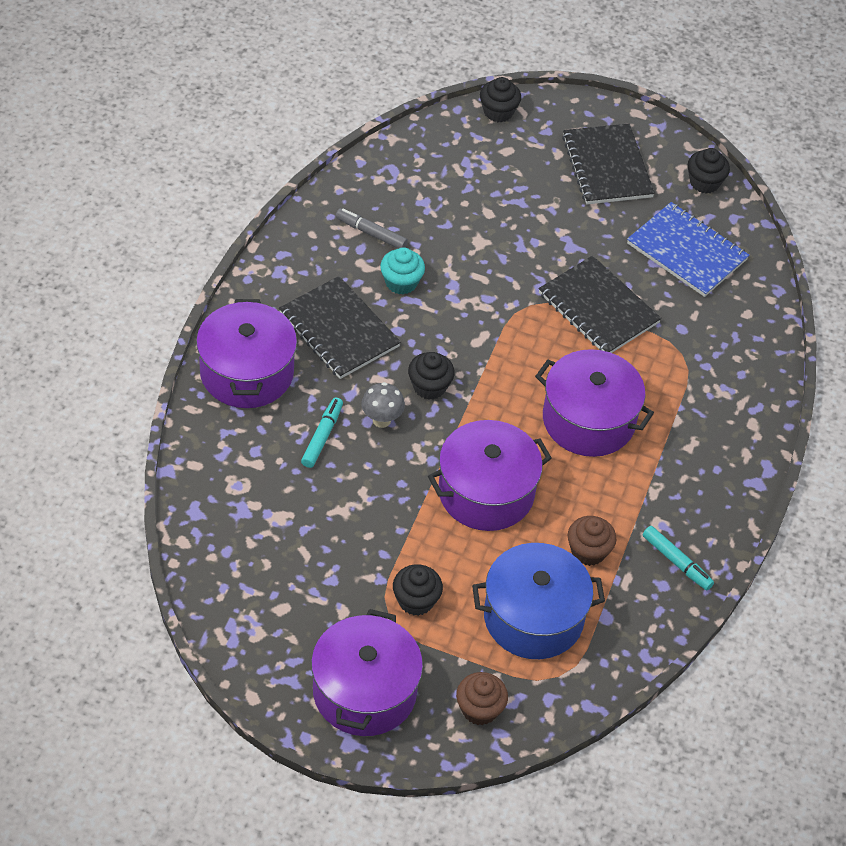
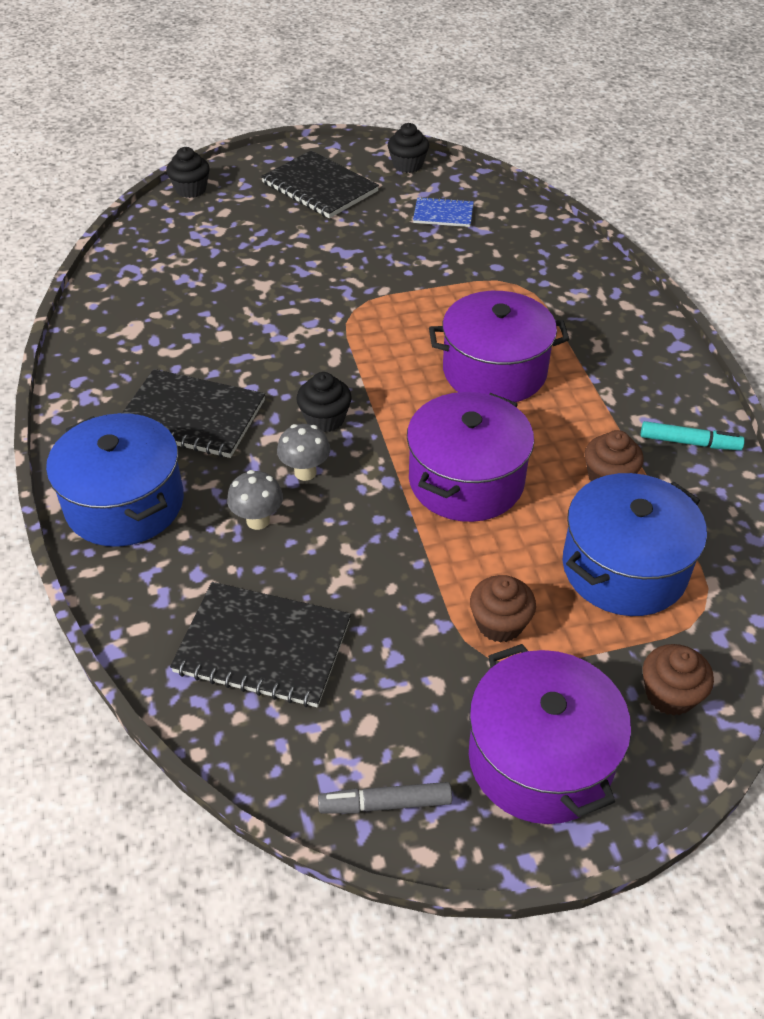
camera: 30 degrees left, 5 degrees down
(247, 372) = (125, 503): purple pot -> blue pot
(322, 437) = (258, 520): turquoise marker -> grey mushroom
(371, 233) = (154, 324): grey marker -> grey marker (386, 804)
(401, 282) = (218, 348): turquoise cupcake -> none
(416, 600) = (499, 623): black cupcake -> brown cupcake
(598, 308) = (414, 284): black notebook -> black notebook (263, 646)
(686, 252) = (443, 214): blue notebook -> blue notebook, size x0.57

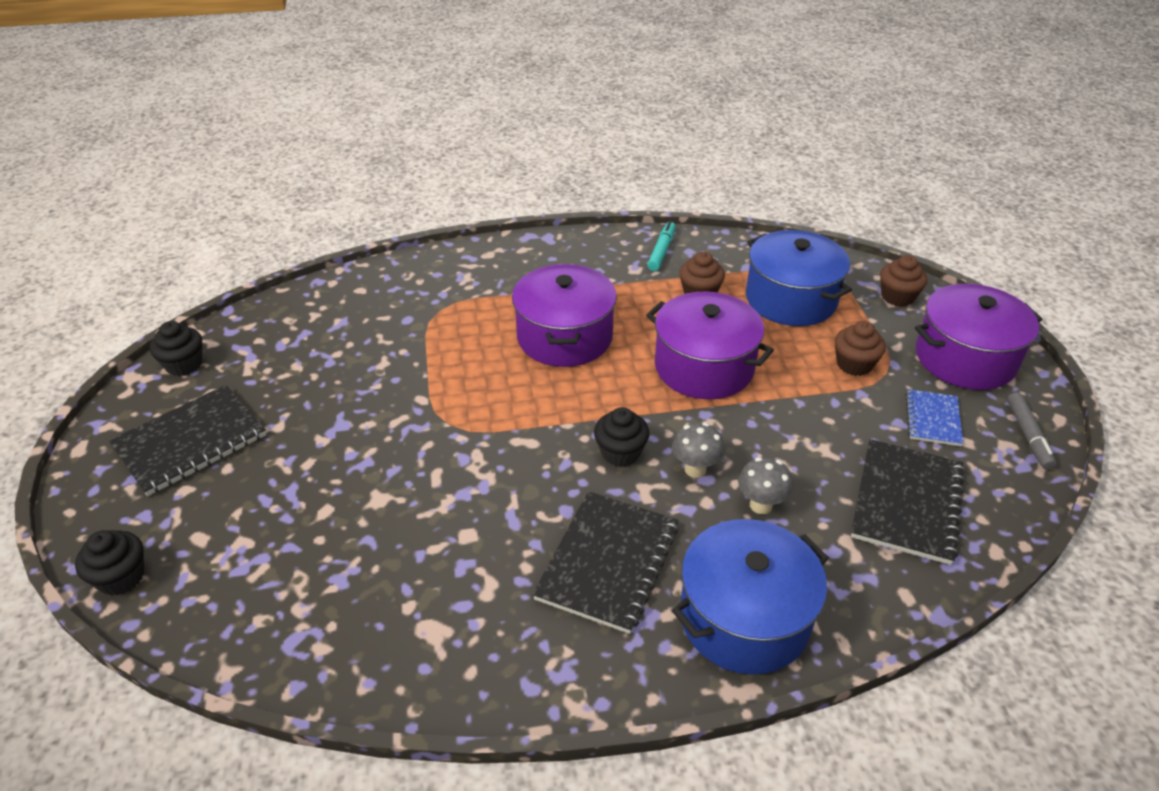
camera: 85 degrees left, 5 degrees down
(443, 214) = (299, 346): blue notebook -> blue notebook (933, 419)

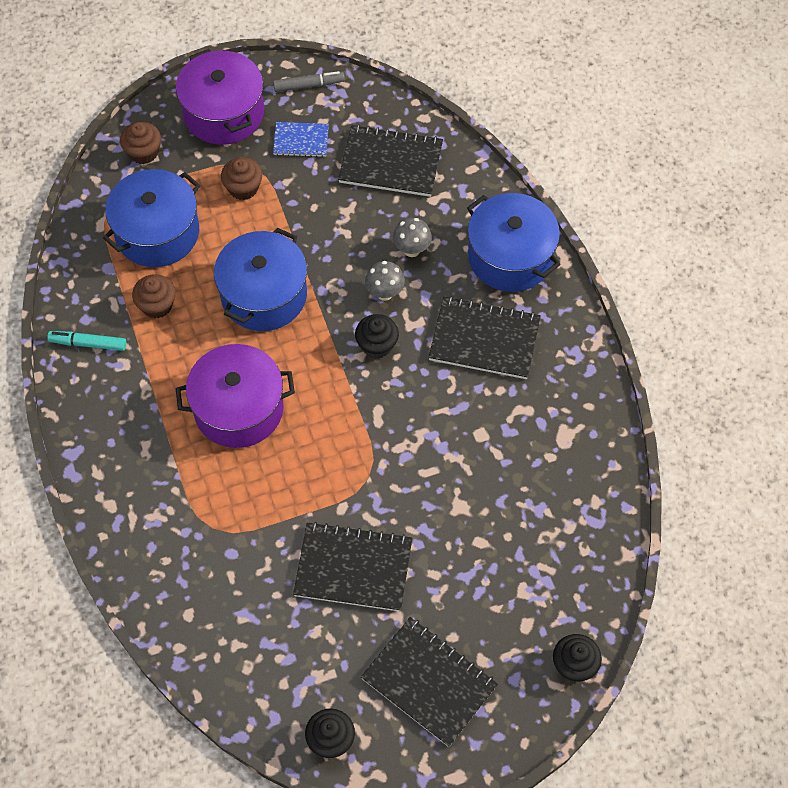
camera: 100 degrees left, 20 degrees up
(348, 399) = (353, 568): none -> black notebook
(704, 367) = (264, 295): purple pot -> blue pot

